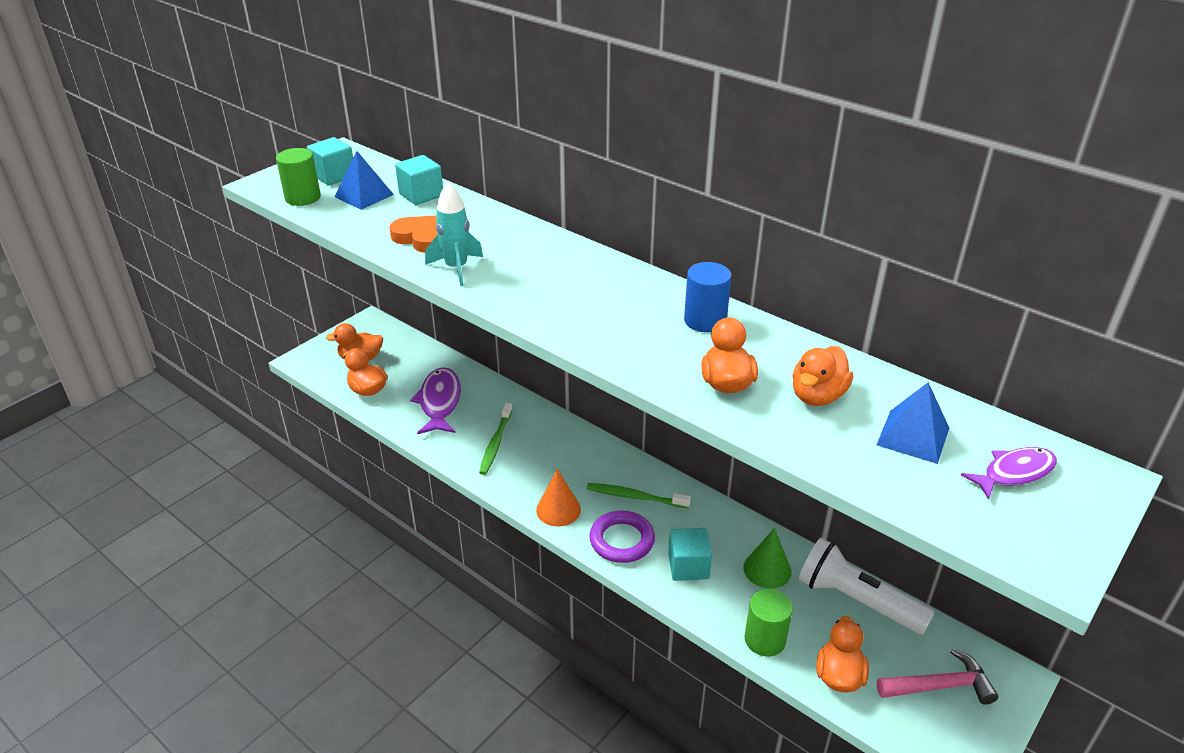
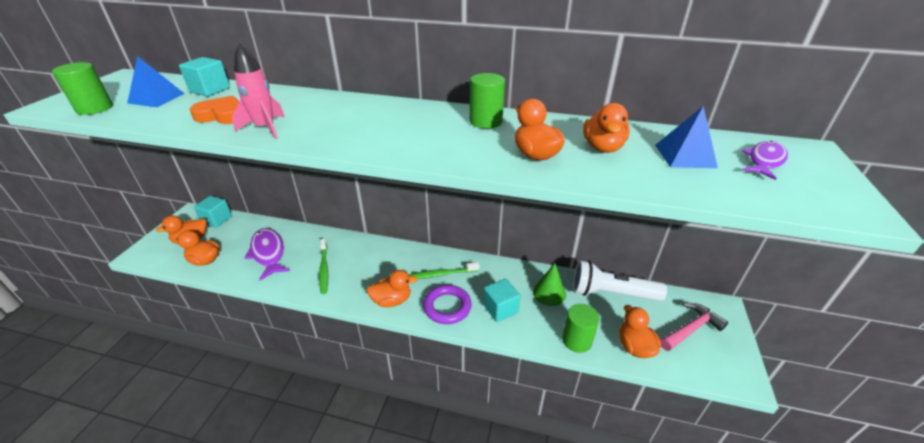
camera: 25 degrees left, 0 degrees up
(334, 176) = (122, 91): turquoise cube -> turquoise cube (217, 220)
(456, 268) = (265, 128): turquoise rocket -> pink rocket
(558, 509) = (392, 300): orange cone -> orange duck
(705, 320) = (486, 121): blue cylinder -> green cylinder

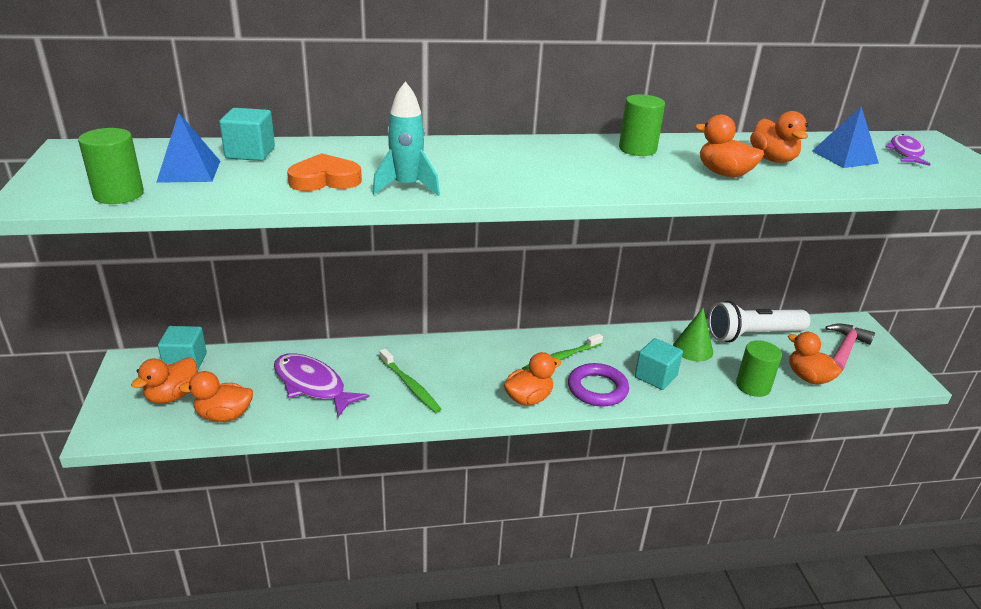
camera: 25 degrees left, 5 degrees down
(265, 128) = (406, 187): pink rocket -> turquoise rocket

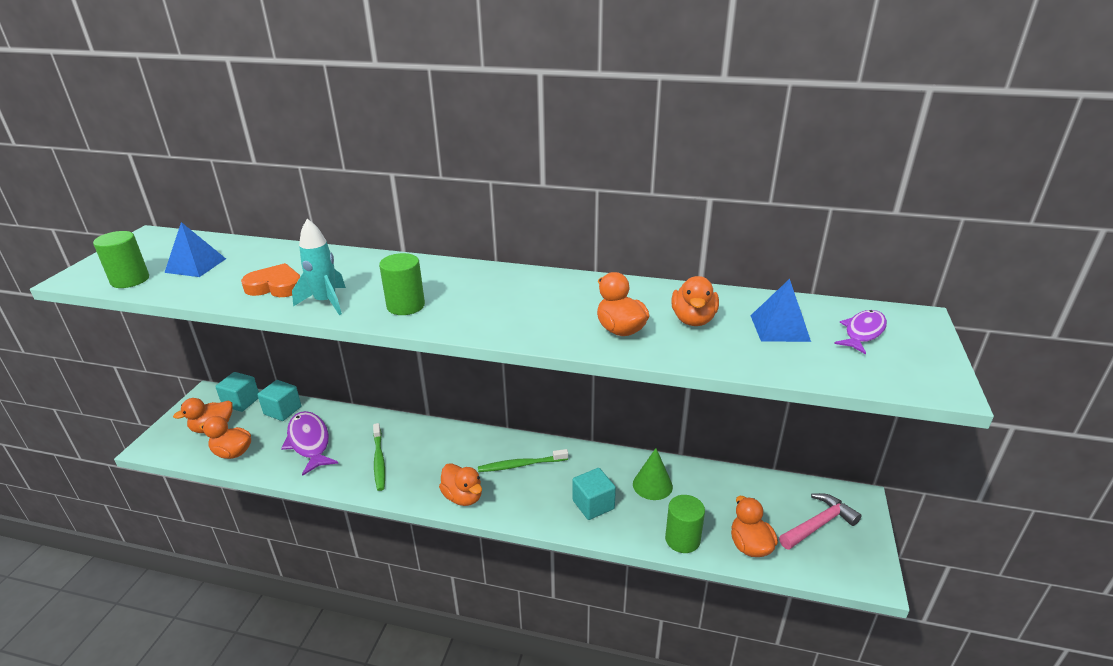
camera: 25 degrees right, 0 degrees up
(250, 153) = (254, 253): turquoise cube -> turquoise cube (282, 410)
(528, 398) = (463, 497): orange duck -> orange duck turned 60 degrees clockwise
(597, 389) = (529, 503): purple ring -> none
(637, 149) = (569, 289): green cylinder -> green cylinder (405, 306)
(753, 335) = (728, 484): white flashlight -> none

